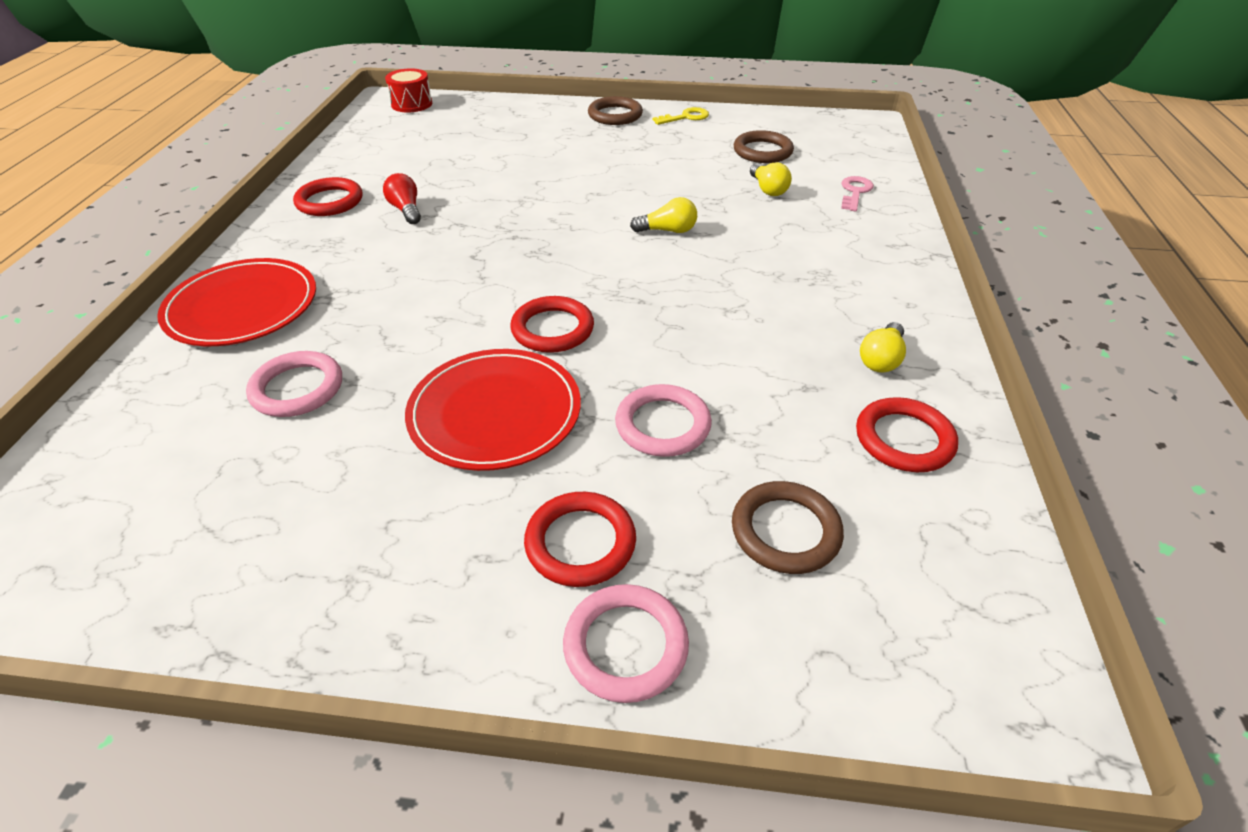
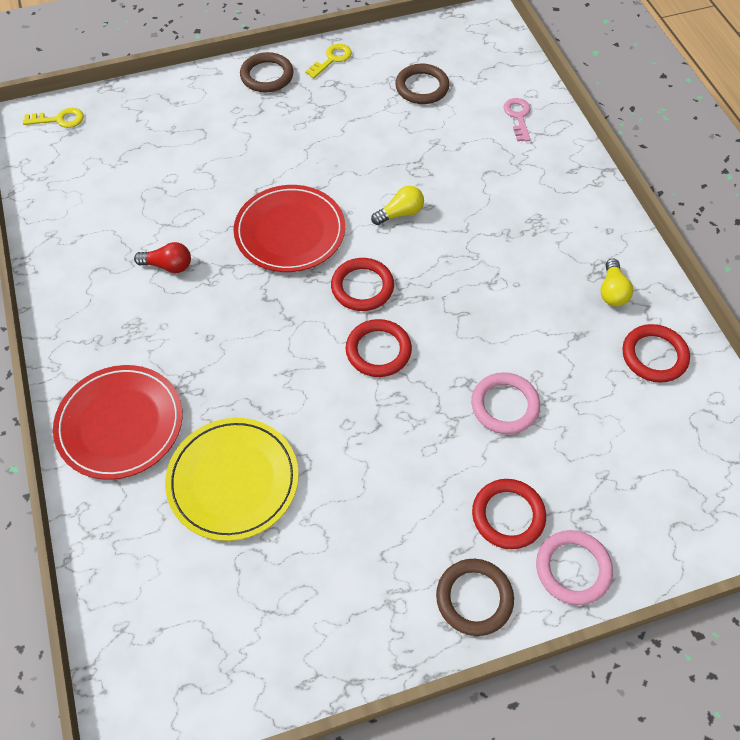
camera: 25 degrees left, 15 degrees up
(297, 388) = (233, 480): pink ring -> yellow plate
(329, 201) = (90, 280): red ring -> red ring (362, 287)
(406, 210) = (168, 266): red light bulb -> red light bulb turned 150 degrees clockwise
(412, 104) = (59, 119): red drum -> yellow key
(495, 413) = (389, 442): red plate -> red plate (290, 232)
(768, 189) = (451, 136): yellow light bulb -> none
(785, 531) = (618, 455): brown ring -> brown ring (474, 598)

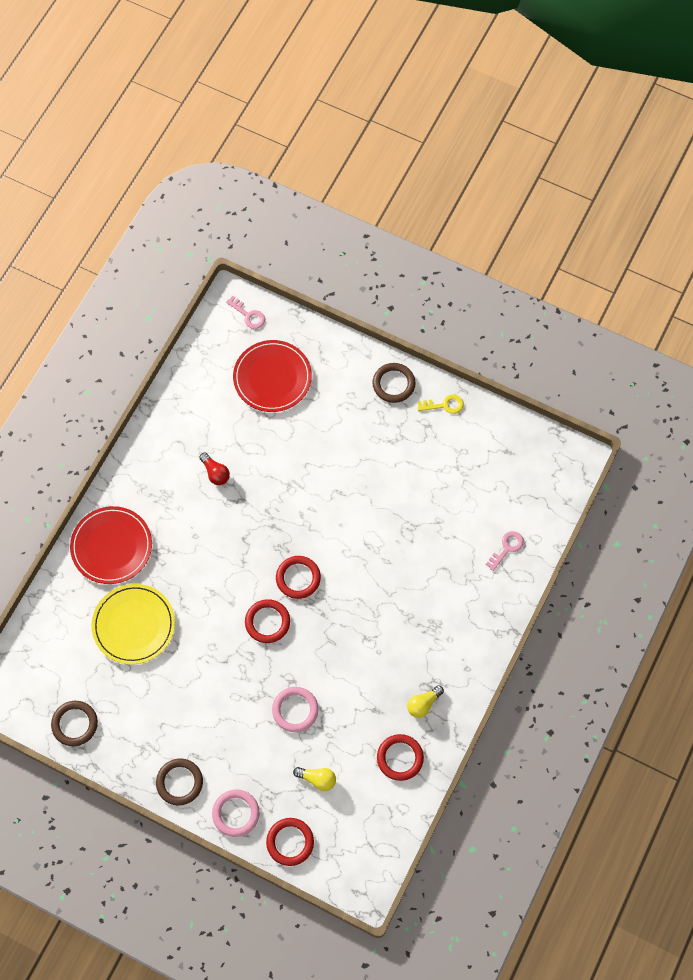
camera: 45 degrees right, 10 degrees up
(59, 119) = (248, 315): yellow key -> pink key
(290, 232) = (296, 508): red plate -> red plate (272, 378)
(400, 213) = (366, 551): yellow light bulb -> yellow light bulb (317, 779)
(422, 87) = (475, 475): brown ring -> brown ring (75, 724)
(508, 515) = (235, 762): red ring -> red ring (290, 842)

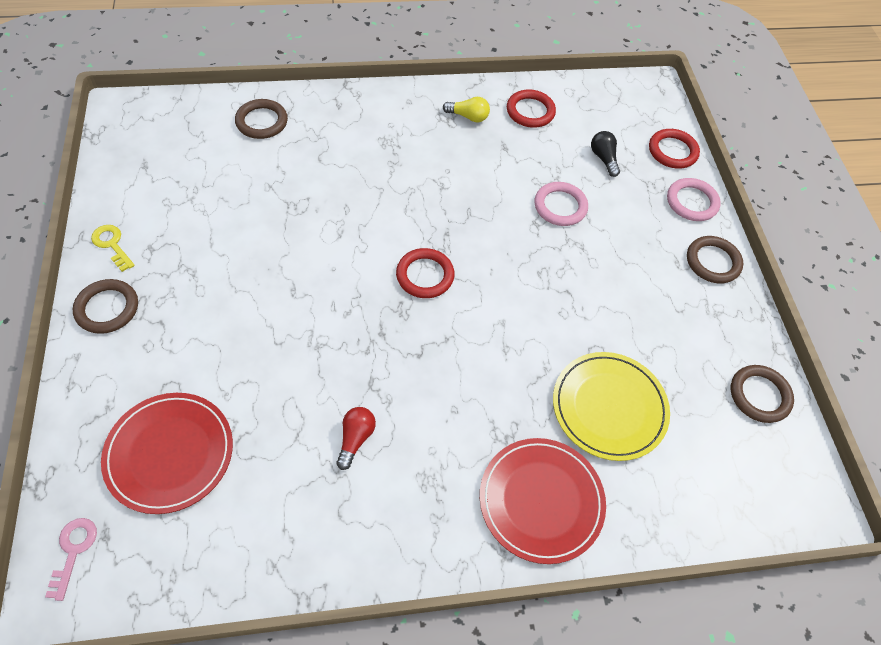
camera: 130 degrees left, 10 degrees down
(267, 622) = (495, 277): red ring -> none
(317, 779) = (603, 158): yellow light bulb -> black light bulb
(507, 548) = (262, 122): pink key -> brown ring

